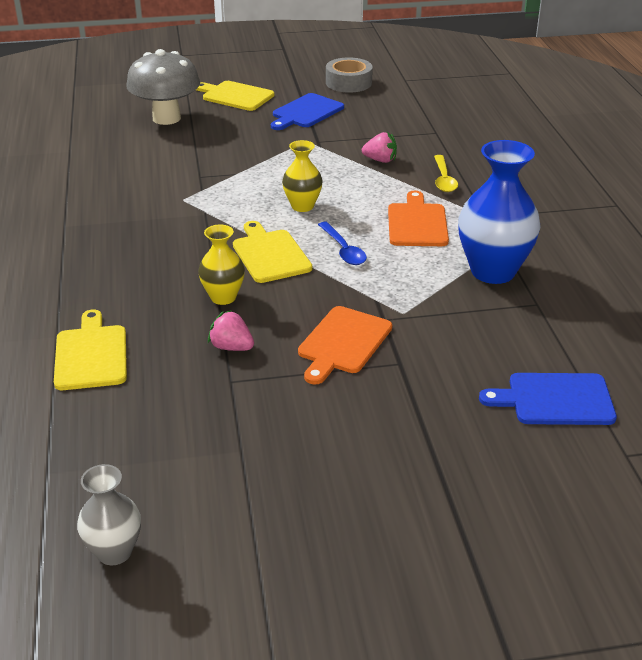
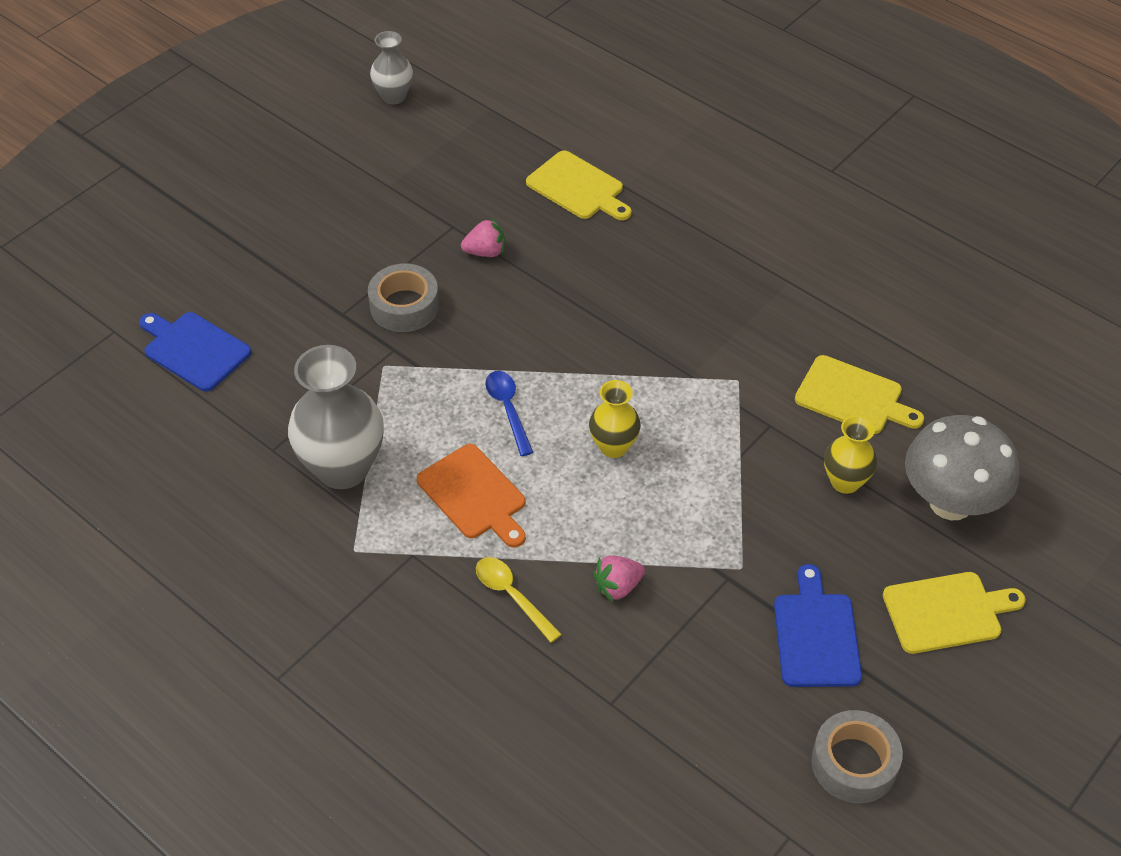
camera: 140 degrees right, 15 degrees up
(223, 297) = (549, 292): yellow vase -> yellow vase (845, 482)
(270, 254) = (568, 361): yellow cutting board -> yellow cutting board (853, 397)
(343, 250) = (508, 409): blue spoon -> blue spoon turned 45 degrees clockwise
(343, 343) = (404, 306): orange cutting board -> grey tape
(493, 271) = (343, 468): blue vase -> grey vase
(555, 399) = (194, 350): blue cutting board -> blue cutting board turned 105 degrees counterclockwise

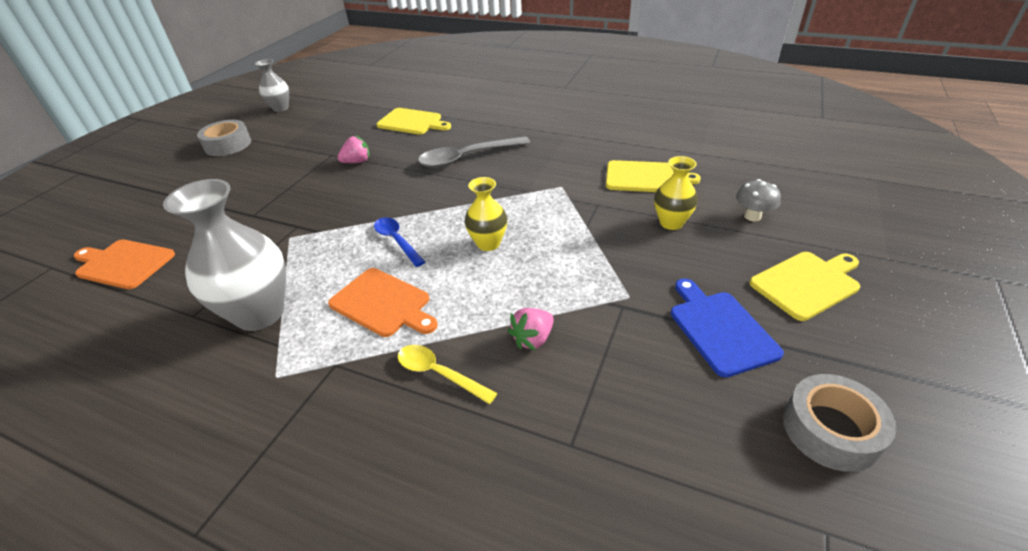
camera: 15 degrees left, 10 degrees down
(194, 350) = (123, 263): blue cutting board -> orange cutting board
(404, 306) = (302, 201): grey tape -> grey tape (228, 145)
(633, 288) = (466, 158): none -> grey spoon
(950, 502) = (752, 216): grey mushroom -> grey mushroom, size x0.48

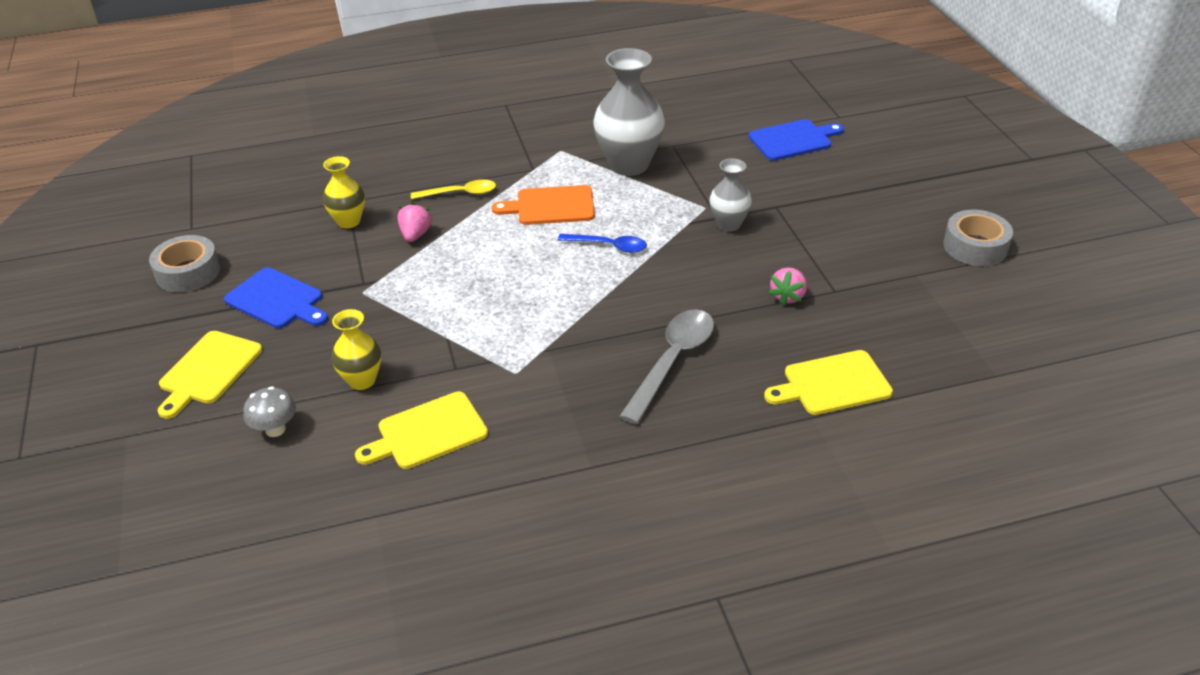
camera: 140 degrees right, 0 degrees up
(123, 263) = (793, 140): orange cutting board -> blue cutting board
(280, 108) = (1052, 320): grey vase -> grey vase (728, 224)
(488, 243) = (524, 280): yellow vase -> yellow vase (348, 221)

